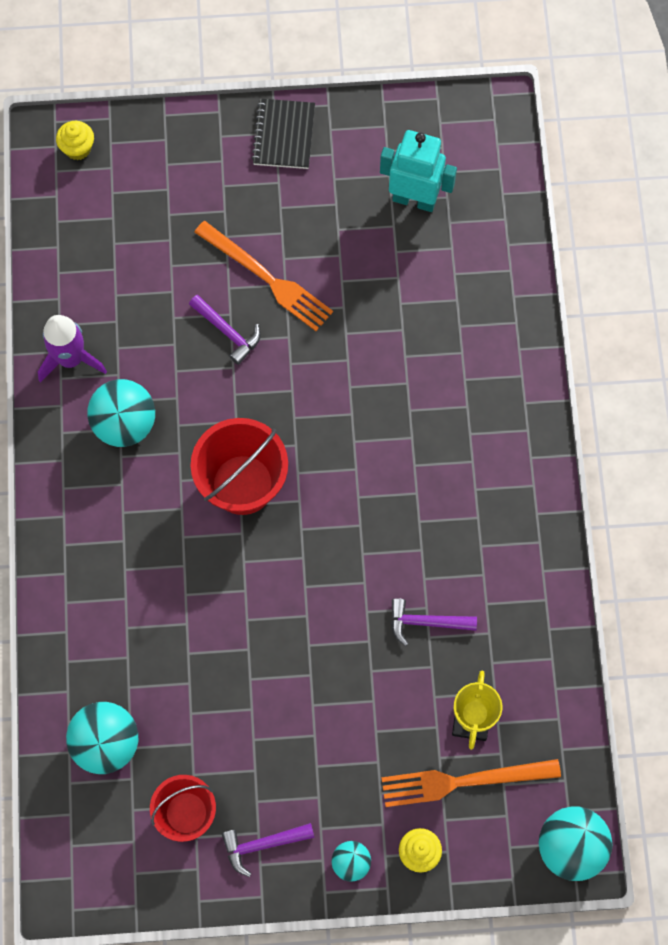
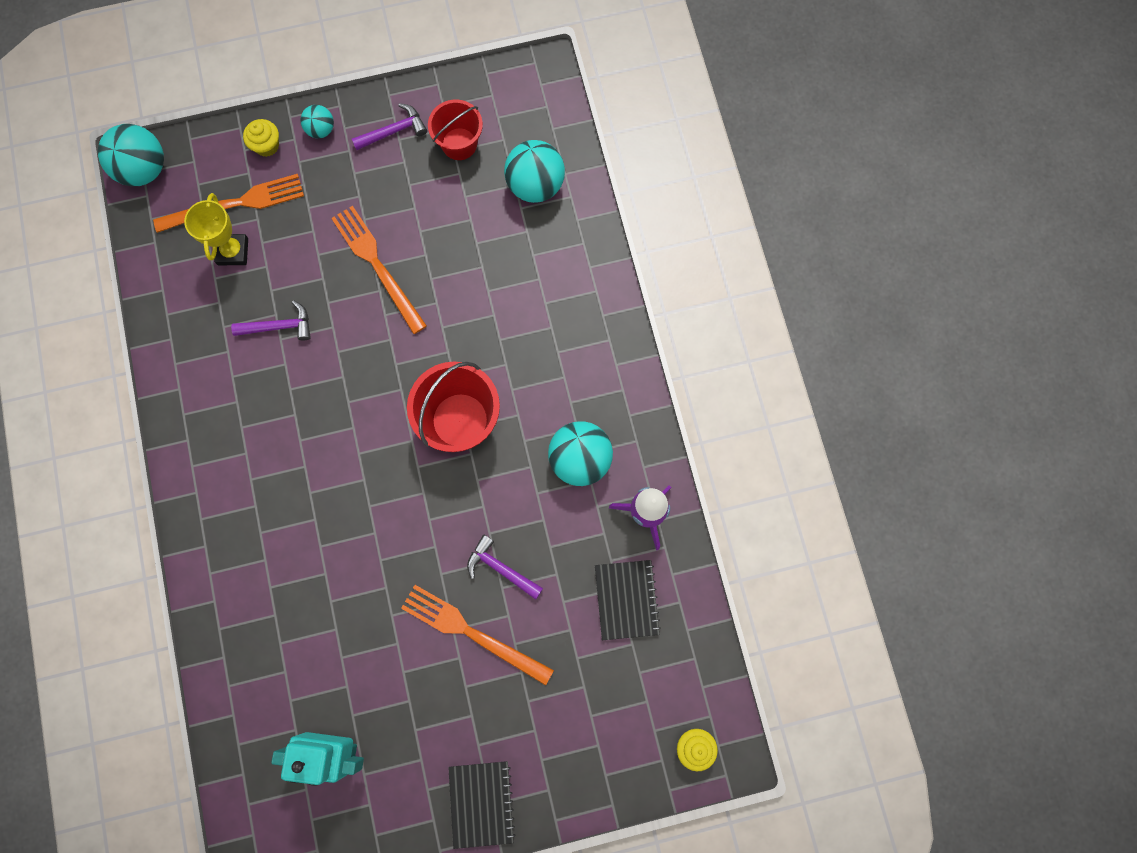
camera: 170 degrees right, 5 degrees up
(109, 283) = (626, 600): none -> black notebook
(306, 675) = (377, 265): none -> orange fork

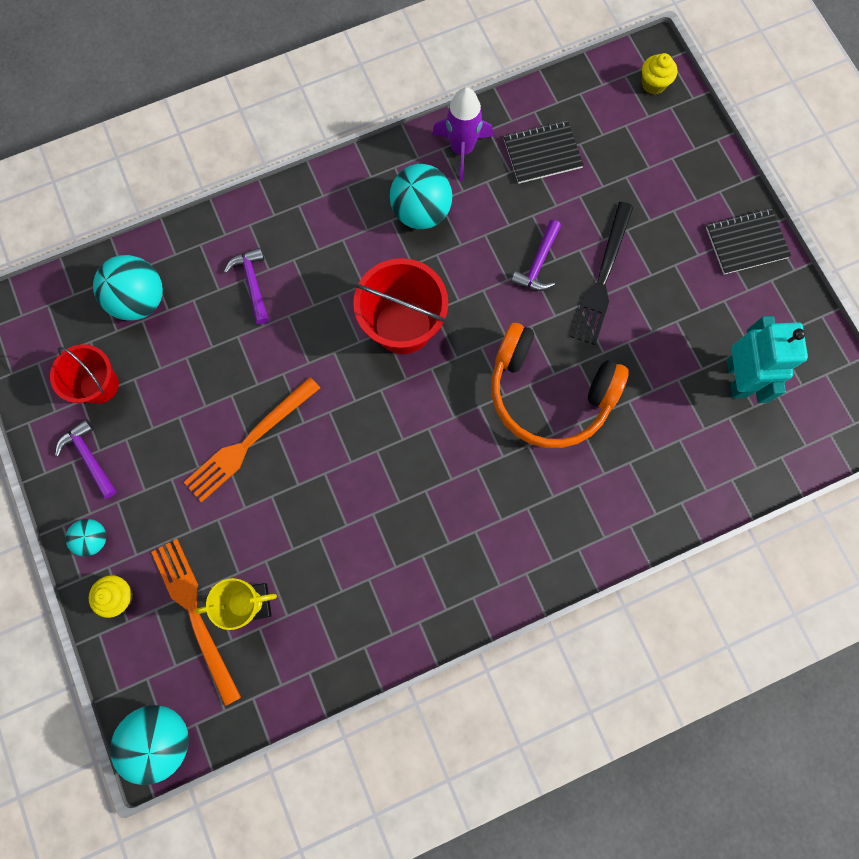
camera: 100 degrees left, 0 degrees up
(279, 326) = (332, 529): purple hammer -> purple hammer (252, 283)
(360, 549) = (548, 394): none -> orange headphones
(472, 633) = (602, 277): orange fork -> black fork

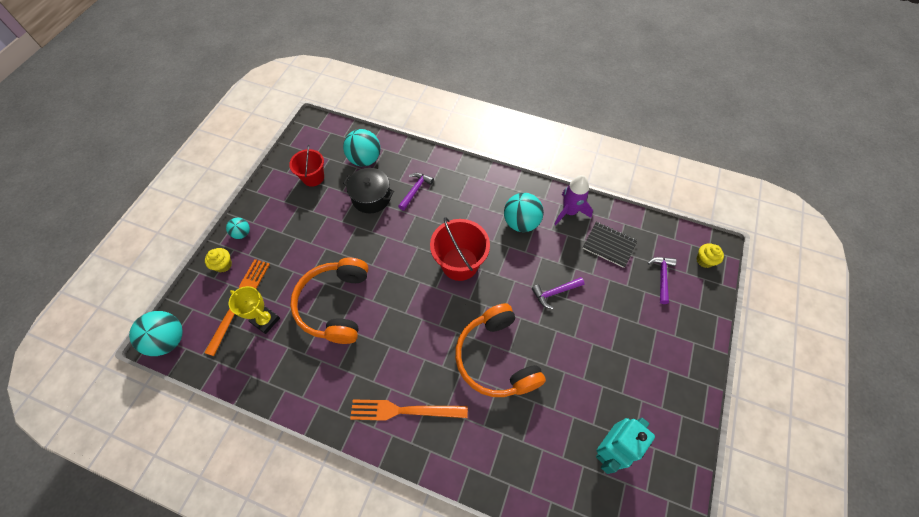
camera: 45 degrees right, 15 degrees down
(89, 457) = (277, 201): purple hammer -> purple hammer (661, 277)
(207, 342) = (371, 197): none -> black pot
(249, 441) = (342, 252): orange fork -> orange fork (404, 410)
(313, 507) = (335, 305): none -> orange headphones
(602, 277) = (582, 328): black fork -> none
(746, 243) = (685, 382): black notebook -> none

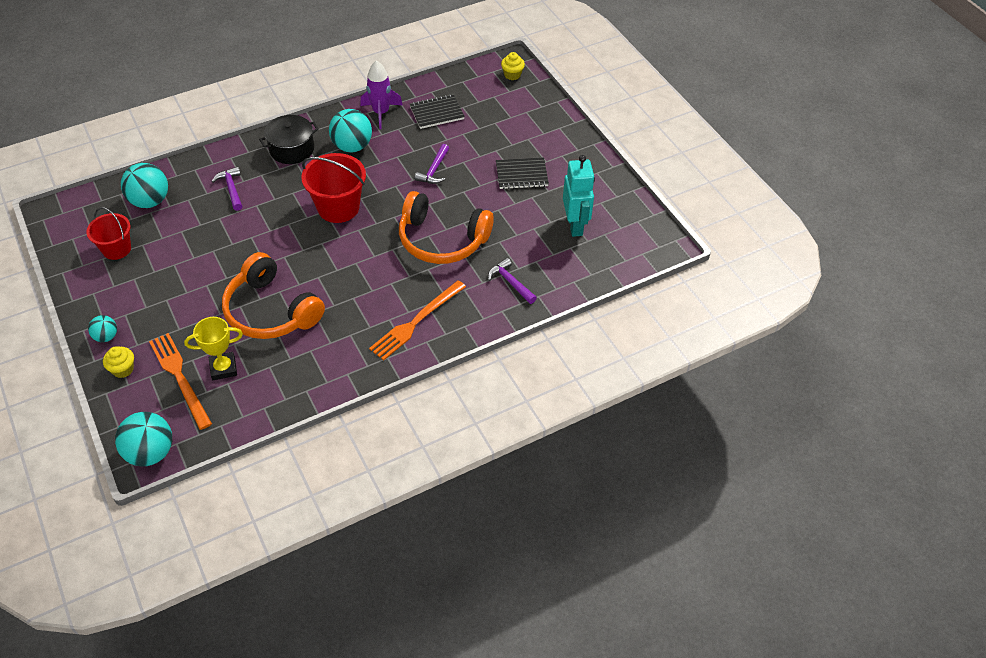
camera: 50 degrees left, 10 degrees down
(371, 197) = (197, 222): black pot -> black pot (292, 149)
(616, 358) = (521, 175): none -> black notebook
(661, 277) = (496, 105): purple hammer -> purple hammer (510, 282)

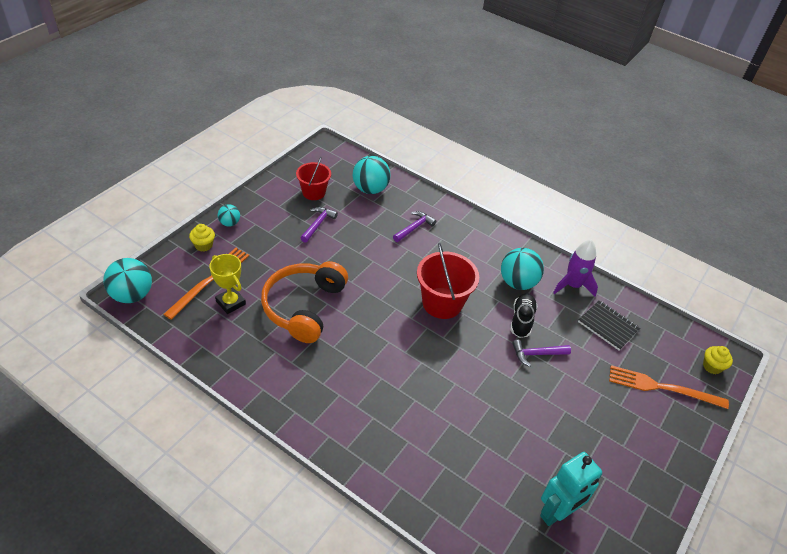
camera: 60 degrees right, 5 degrees down
(292, 149) = (483, 245): black pot -> none
(394, 163) = (521, 320): none -> black shoe
(416, 322) = (347, 418): orange fork -> orange fork (662, 388)
(442, 240) = (456, 397): orange headphones -> none
(510, 282) = (441, 480): purple hammer -> purple hammer (318, 224)
(521, 175) = (587, 431): black notebook -> none

